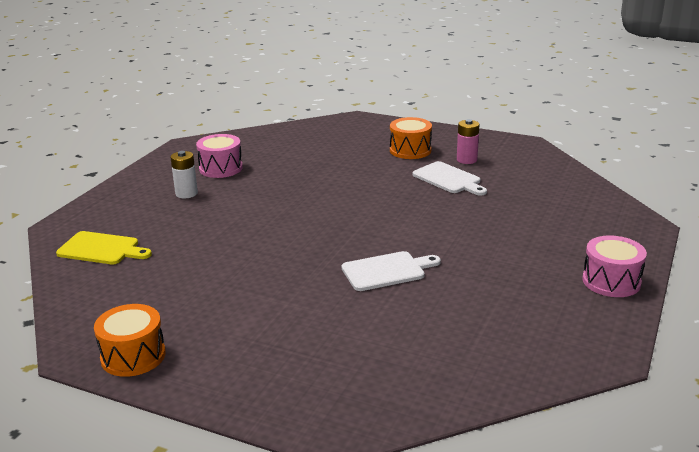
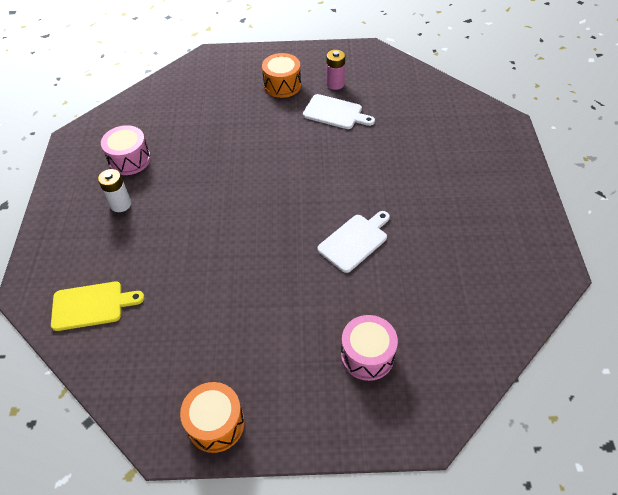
camera: 25 degrees left, 25 degrees up
(611, 281) = (518, 192): pink drum -> pink drum (367, 355)

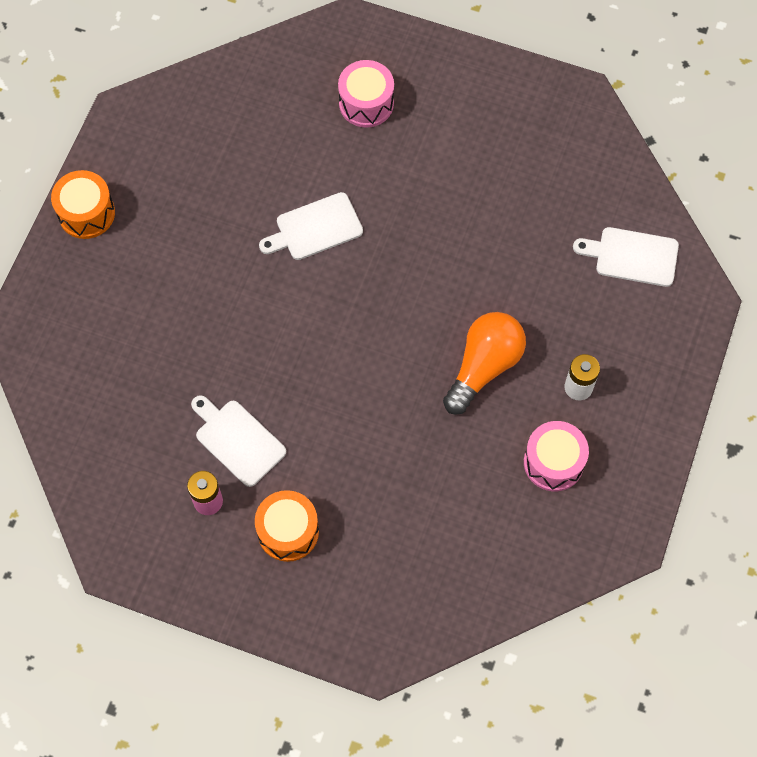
camera: 160 degrees left, 15 degrees up
(92, 305) = (632, 256): yellow cutting board -> white cutting board
(192, 195) = (484, 366): none -> orange light bulb
(216, 424) = (531, 94): orange drum -> orange drum (86, 213)

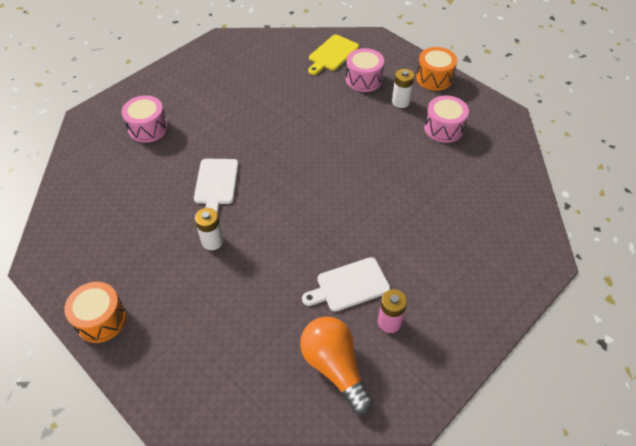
camera: 65 degrees left, 15 degrees down
(231, 267) = (212, 241): none -> white battery
(288, 531) = (434, 279): orange drum -> orange drum (434, 78)
(484, 366) = (365, 137): orange light bulb -> orange light bulb (335, 367)
(599, 320) = (363, 79): none -> pink drum
(632, 256) = (332, 54): white cutting board -> yellow cutting board

